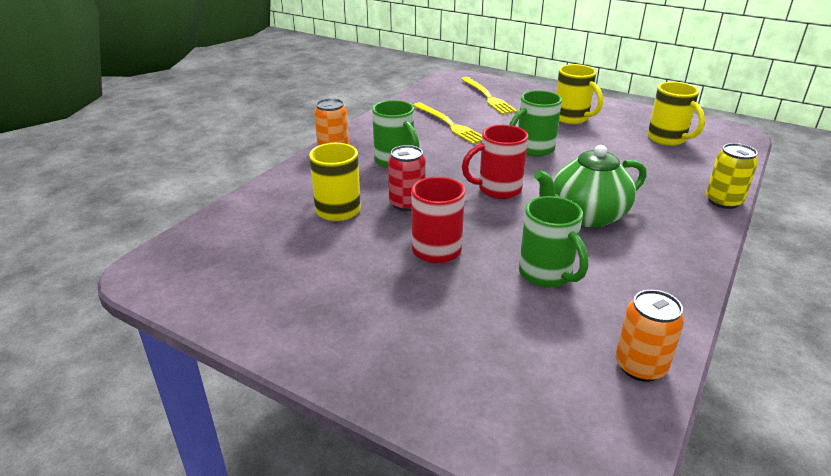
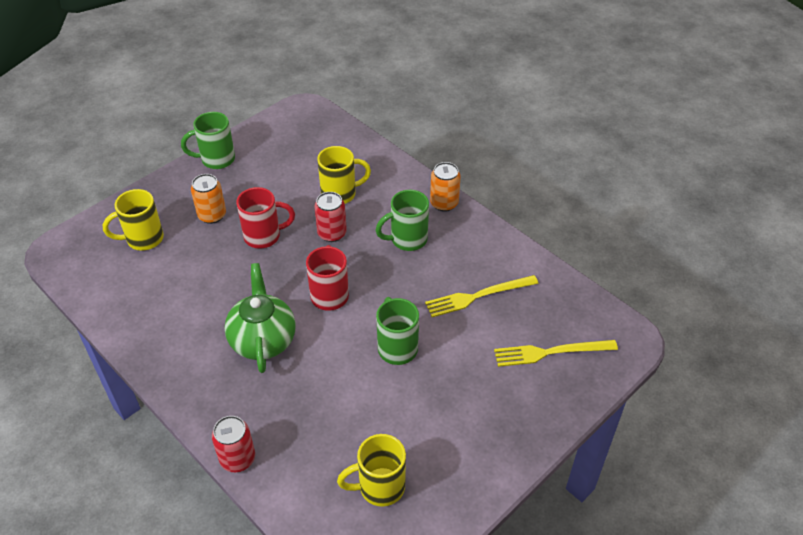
camera: 105 degrees right, 15 degrees up
(547, 275) = (204, 286): green mug -> green mug (216, 159)
(572, 118) = (464, 414): yellow mug -> yellow mug (143, 239)
(640, 366) = (103, 298): orange can -> orange can (212, 215)
(723, 201) = (237, 458): yellow can -> red can

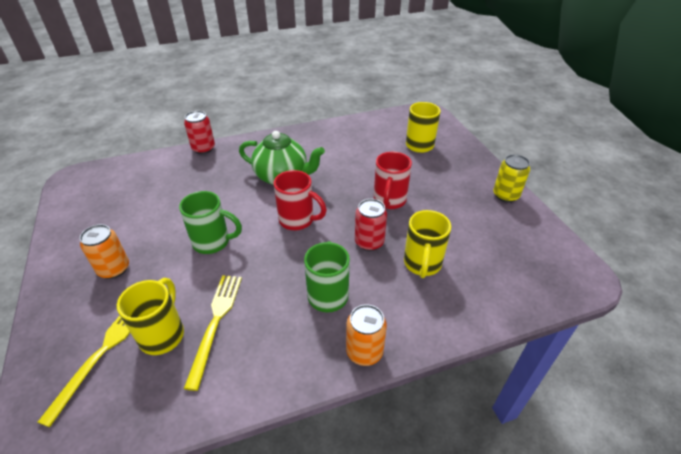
camera: 115 degrees right, 5 degrees down
(212, 215) = (430, 179): orange can -> orange can (114, 269)
(216, 159) = (505, 195): green mug -> yellow can
(379, 487) = (119, 197): yellow mug -> yellow mug (163, 334)

